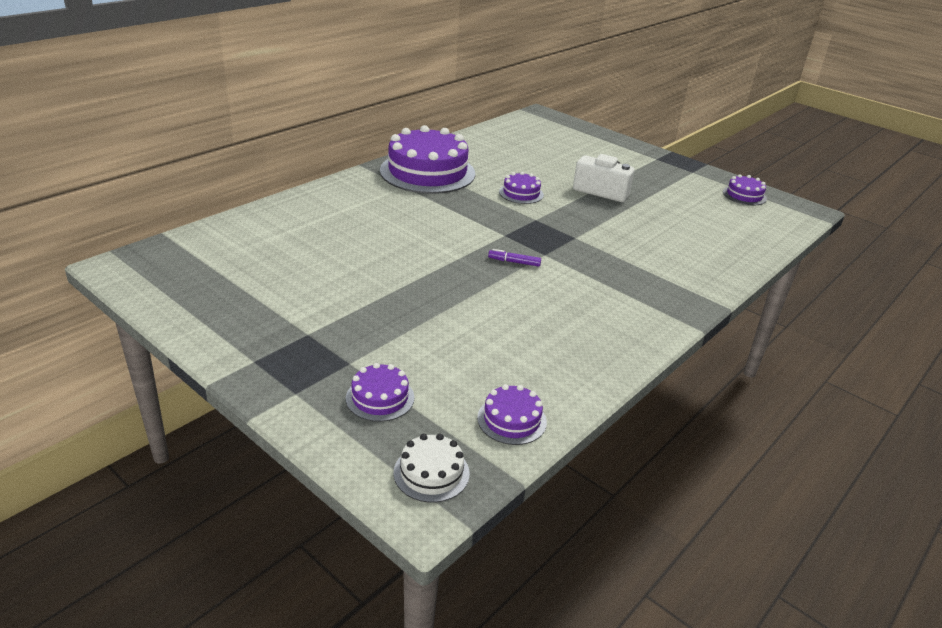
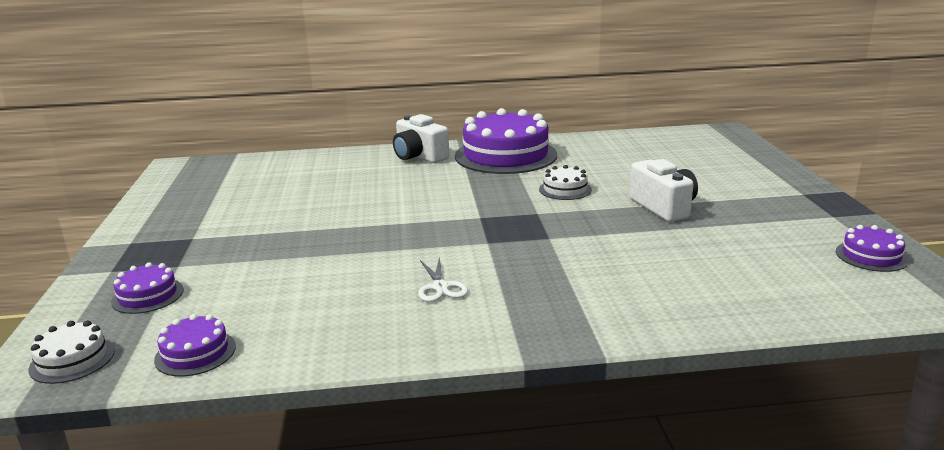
camera: 45 degrees right, 10 degrees down
(358, 191) = (419, 156): none -> white camera
(514, 262) = (445, 240): purple marker -> none
(521, 193) = (565, 189): purple cake -> white cake
(575, 300) = (440, 287): none -> white scissors

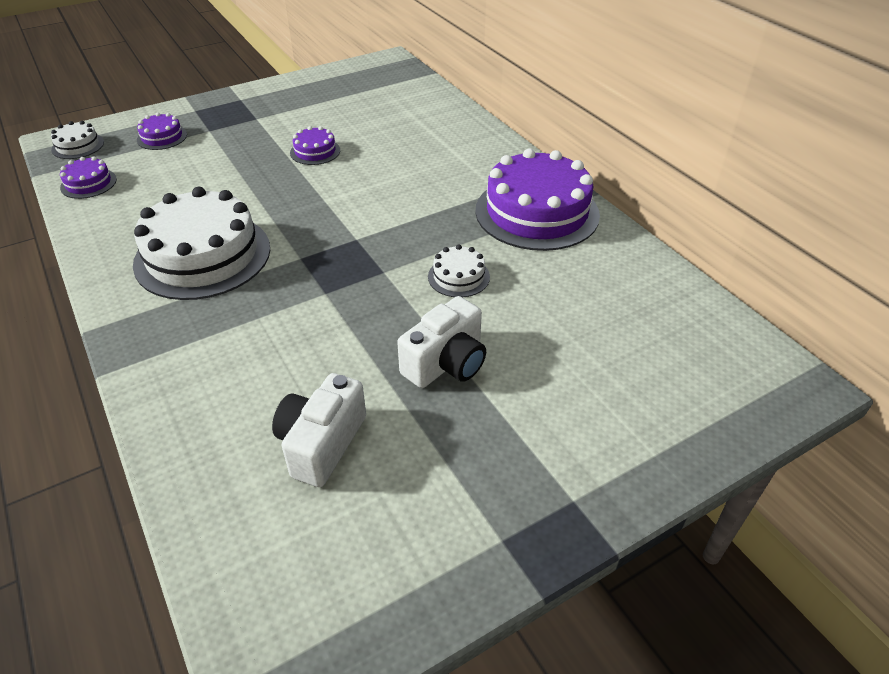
camera: 65 degrees right, 20 degrees up
(419, 156) = (493, 161): white camera -> white camera (321, 443)
(440, 287) = (203, 255): white scissors -> white cake
(871, 256) = (375, 586): purple cake -> purple cake (315, 151)

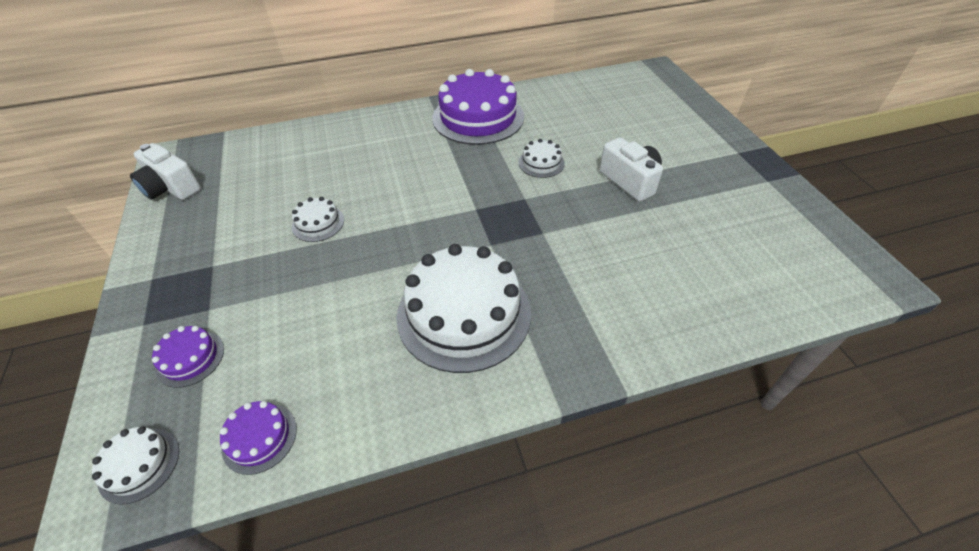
camera: 75 degrees left, 5 degrees up
(315, 151) = (318, 223): purple cake -> white cake
(321, 443) = (703, 246): white camera -> white camera (171, 188)

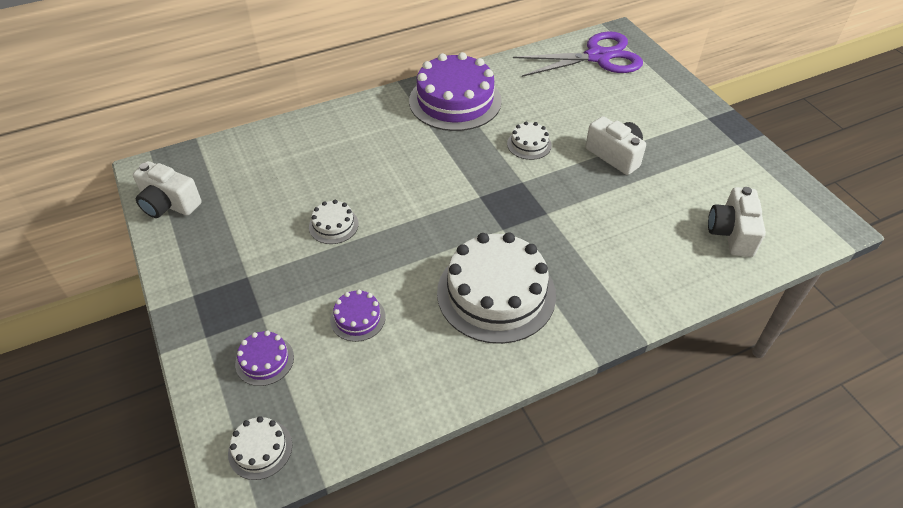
camera: 10 degrees left, 0 degrees up
(259, 438) = (355, 415): purple cake -> purple cake (358, 318)
(631, 88) = (598, 57): none -> purple scissors
(750, 275) = (731, 233): none -> white camera

